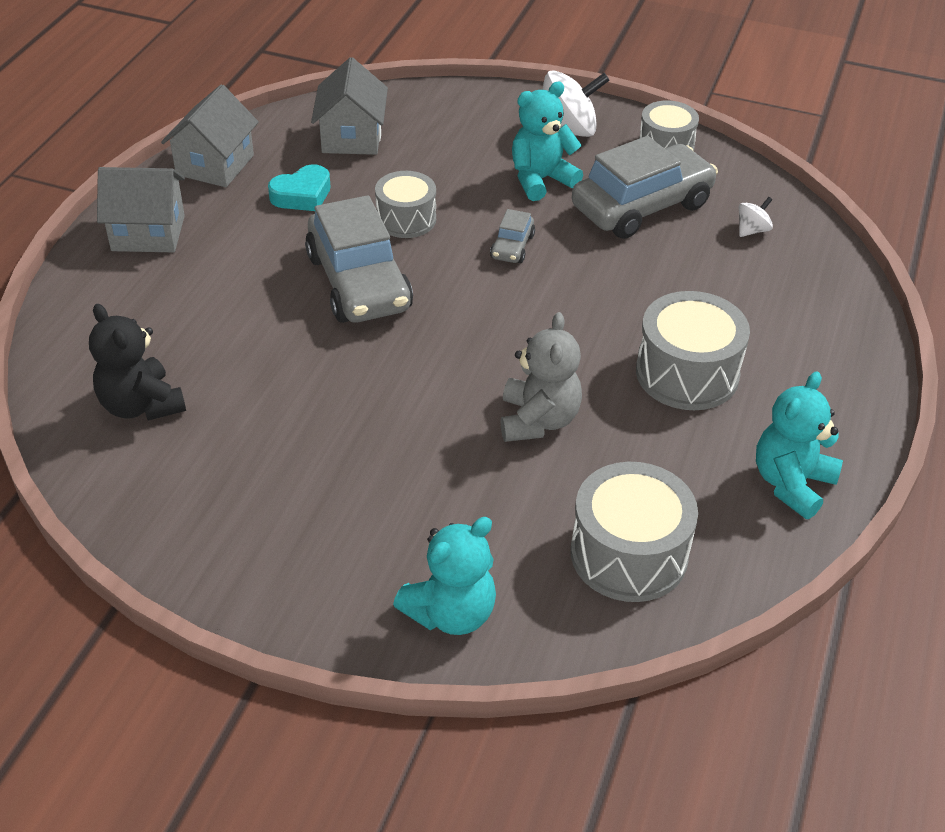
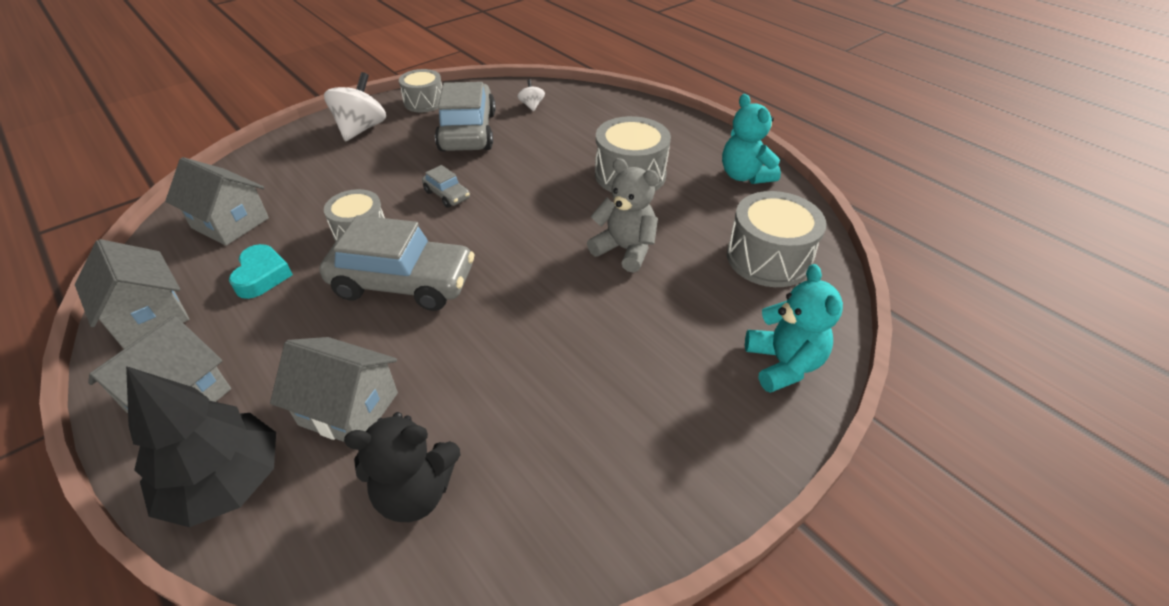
camera: 60 degrees left, 0 degrees up
(94, 300) = (225, 482): none -> black tree
(196, 326) = (349, 409): none -> grey house
(541, 180) = (395, 158): turquoise teddy bear -> none

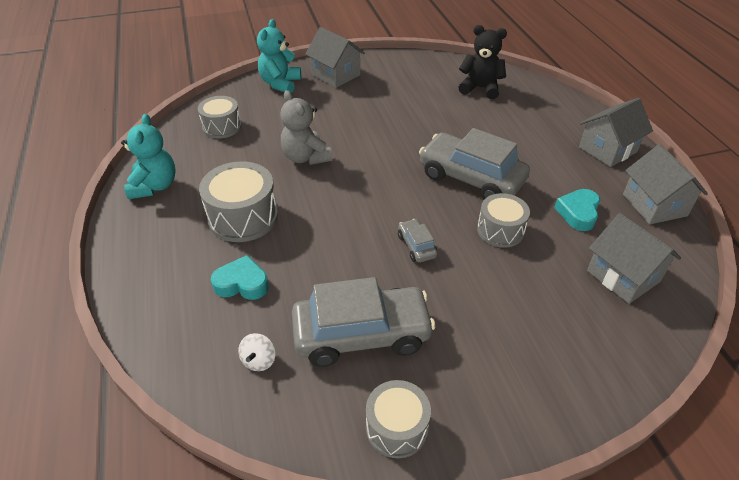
camera: 155 degrees left, 0 degrees up
(225, 482) = (569, 111): black tree -> none
(349, 409) = (510, 122): grey house -> grey house (336, 75)
(361, 129) = (494, 390): white spinning top -> none
(468, 131) = (362, 334): grey car -> grey car turned 120 degrees counterclockwise
(582, 135) = (242, 283): none -> turquoise heart
(768, 258) = (222, 127): grey drum -> grey drum, size x0.66

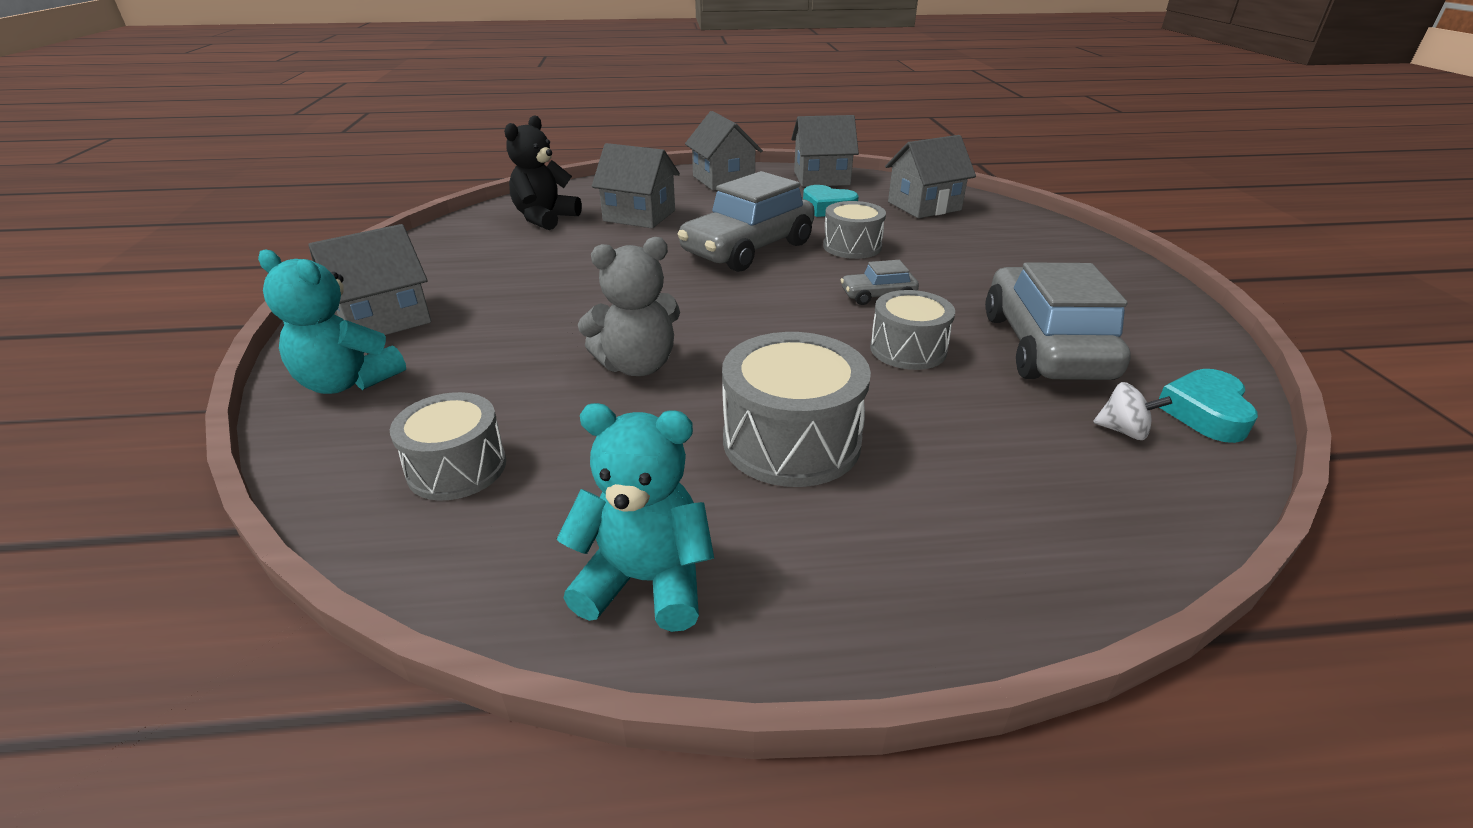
camera: 80 degrees left, 10 degrees down
(242, 283) = (966, 444): turquoise heart -> turquoise heart (1205, 413)
(396, 427) = (1175, 337): grey drum -> grey drum (908, 349)
(506, 123) = (639, 216): none -> grey house

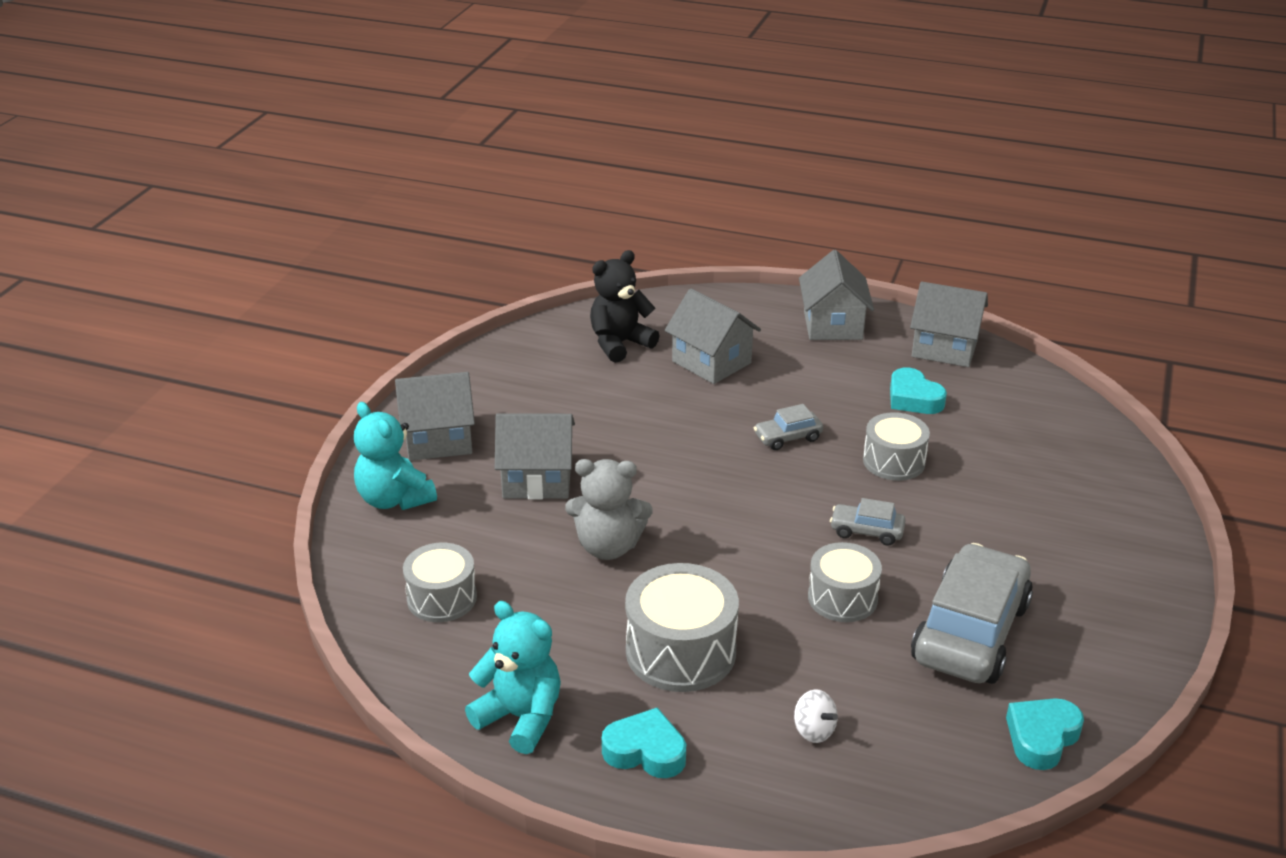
camera: 25 degrees right, 0 degrees up
(748, 249) = (788, 437): grey car -> grey car, size x0.45
(839, 566) = (645, 751): none -> turquoise heart
(924, 206) = (1024, 422): grey house -> grey house (537, 479)
(1123, 431) = (950, 728): white spinning top -> white spinning top (814, 730)

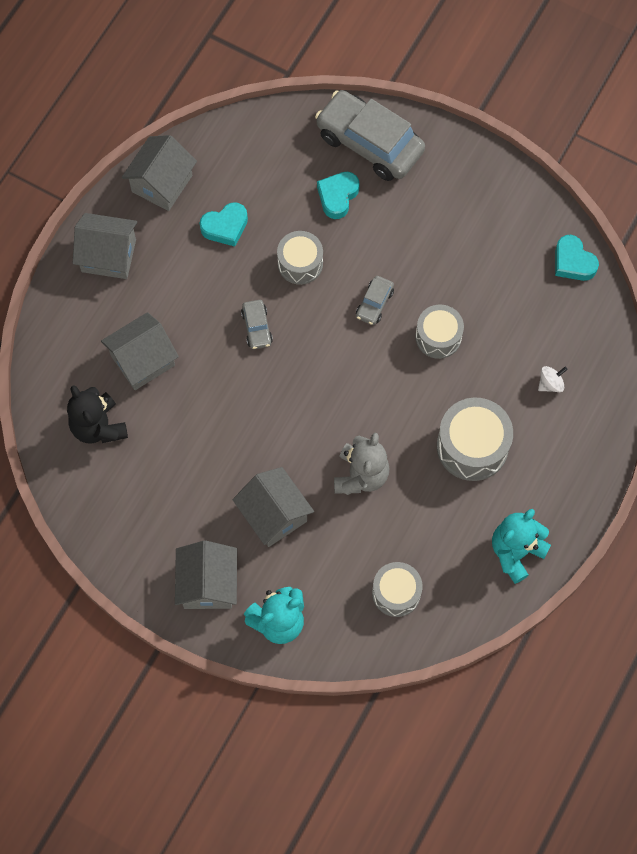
camera: 80 degrees left, 35 degrees up
(537, 479) = (274, 515): grey house -> grey house turned 45 degrees counterclockwise
(645, 751) = (553, 482): turquoise heart -> turquoise heart (337, 196)
(970, 632) = (482, 271): grey car -> grey car (369, 143)

